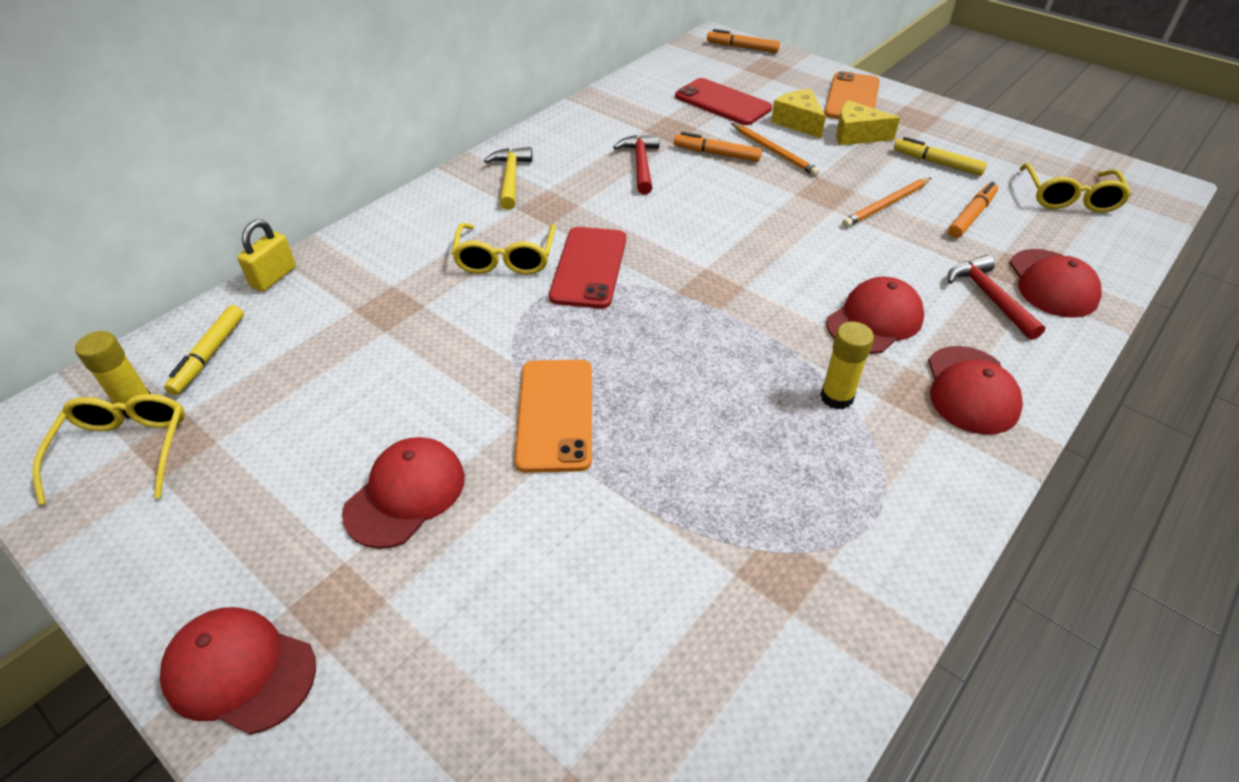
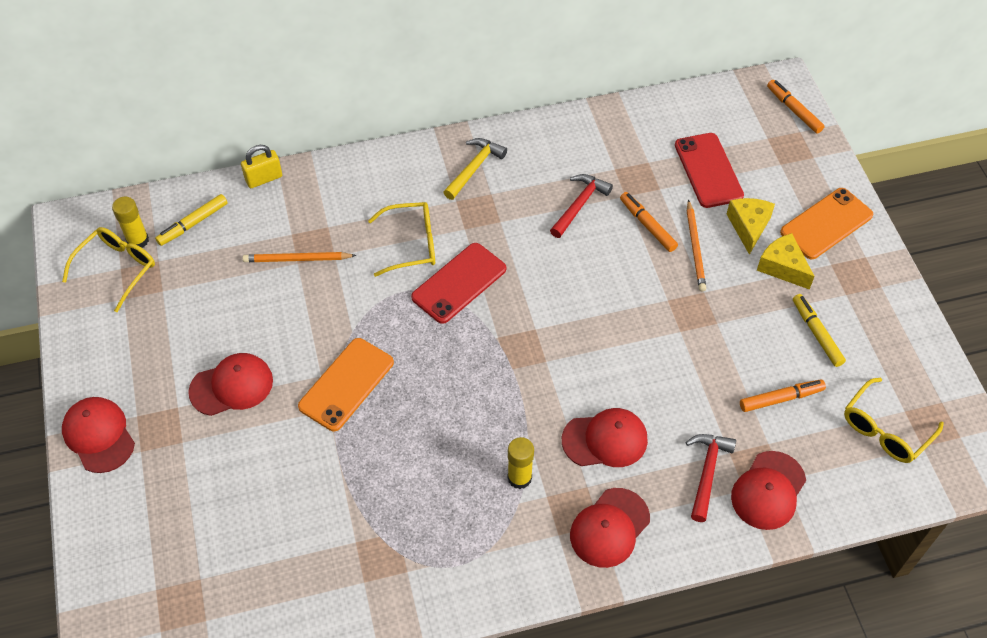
camera: 35 degrees right, 10 degrees up
(505, 259) = (412, 244): yellow glasses -> yellow glasses turned 135 degrees counterclockwise
(886, 205) = (726, 350): orange pencil -> orange pencil (297, 259)

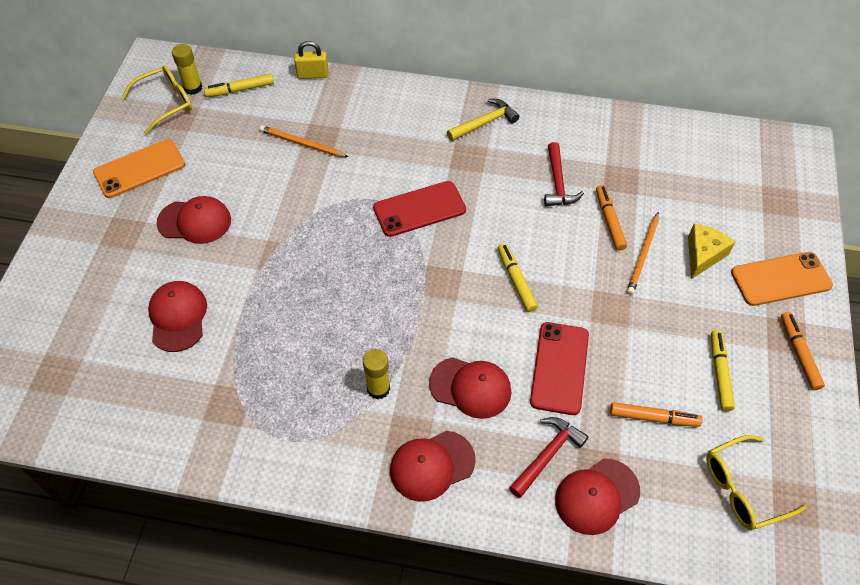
camera: 25 degrees right, 0 degrees up
(99, 435) = (77, 220): red cap -> red cap (178, 317)
(346, 384) = (282, 255): orange phone -> orange phone (139, 169)
(412, 244) = (399, 164): yellow glasses -> none
(579, 205) = (558, 183): red hammer -> red hammer turned 120 degrees clockwise
(591, 319) = (516, 280): none -> yellow marker
(708, 170) = (690, 194): red phone -> red phone (559, 368)
(782, 267) = (717, 302): yellow cheese -> none
(794, 110) = (800, 170): orange marker -> orange marker (799, 353)

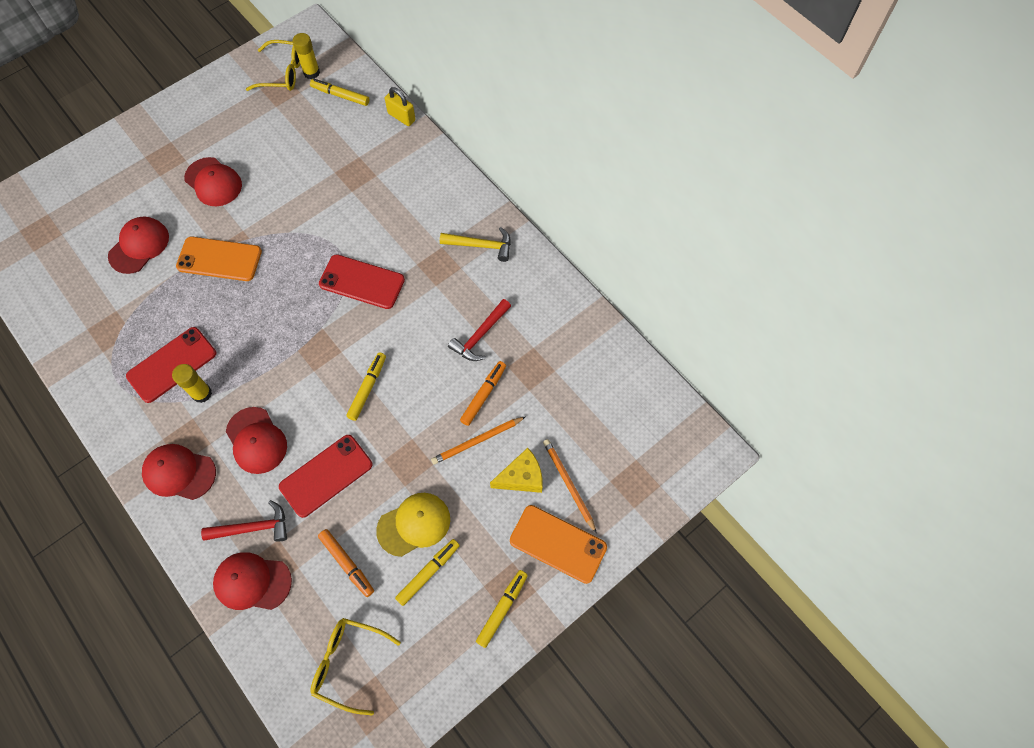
camera: 40 degrees right, 10 degrees up
(139, 169) = (219, 116): orange phone -> orange phone (219, 259)
(302, 144) = (337, 170): orange pencil -> orange pencil (568, 484)
(323, 387) = (172, 365): none -> red phone
(668, 348) = (414, 524): none -> yellow cap
(799, 353) = (502, 609): orange marker -> yellow marker

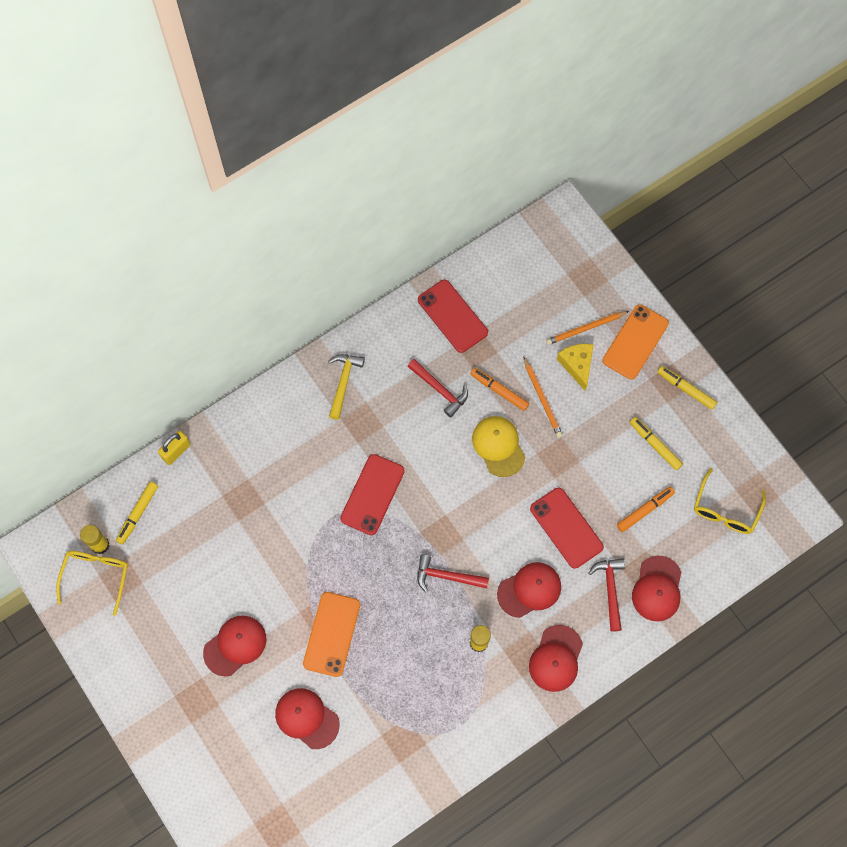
camera: 85 degrees left, 5 degrees up
(172, 365) = (446, 673): red phone -> red phone (452, 316)
(274, 357) = (447, 576): none -> red hammer
(367, 388) = (485, 491): yellow marker -> none
(414, 524) = (613, 454): yellow cap -> yellow cap (498, 446)

